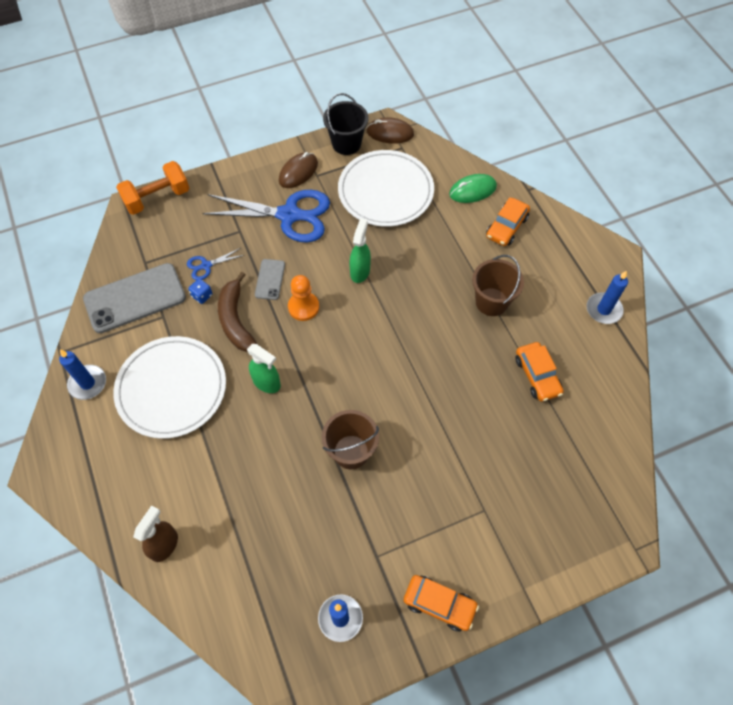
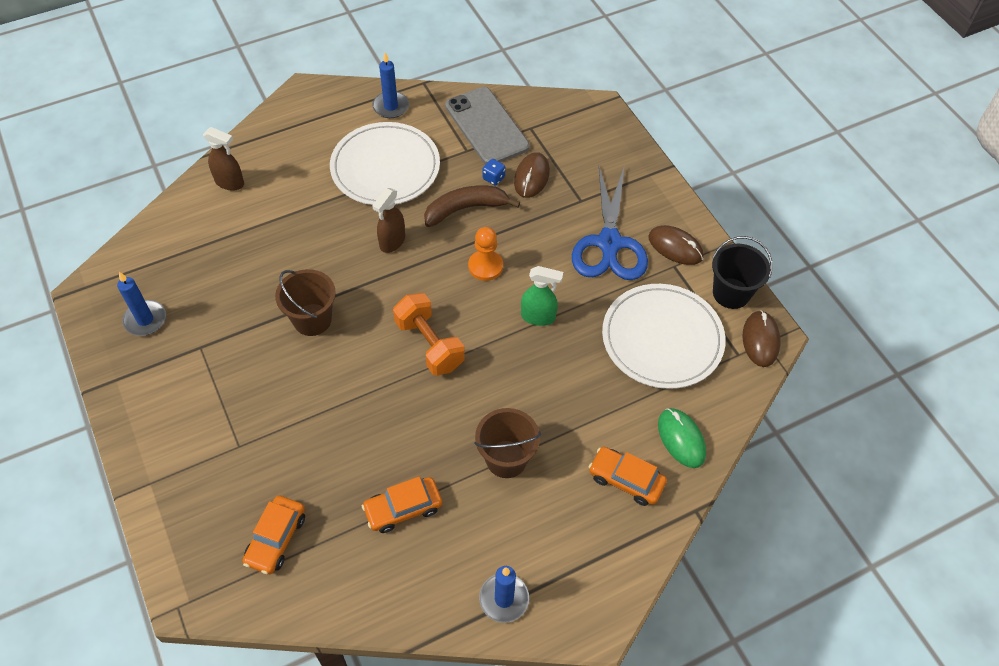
camera: 85 degrees right, 5 degrees down
(157, 198) = (615, 126): orange dumbbell -> orange dumbbell (429, 344)
(206, 265) = (531, 177): blue scissors -> brown mouse
(267, 383) = (392, 242): green spray bottle -> brown spray bottle
(270, 279) = (519, 233): grey phone -> none
(439, 604) = (146, 403): orange car -> orange car (276, 539)

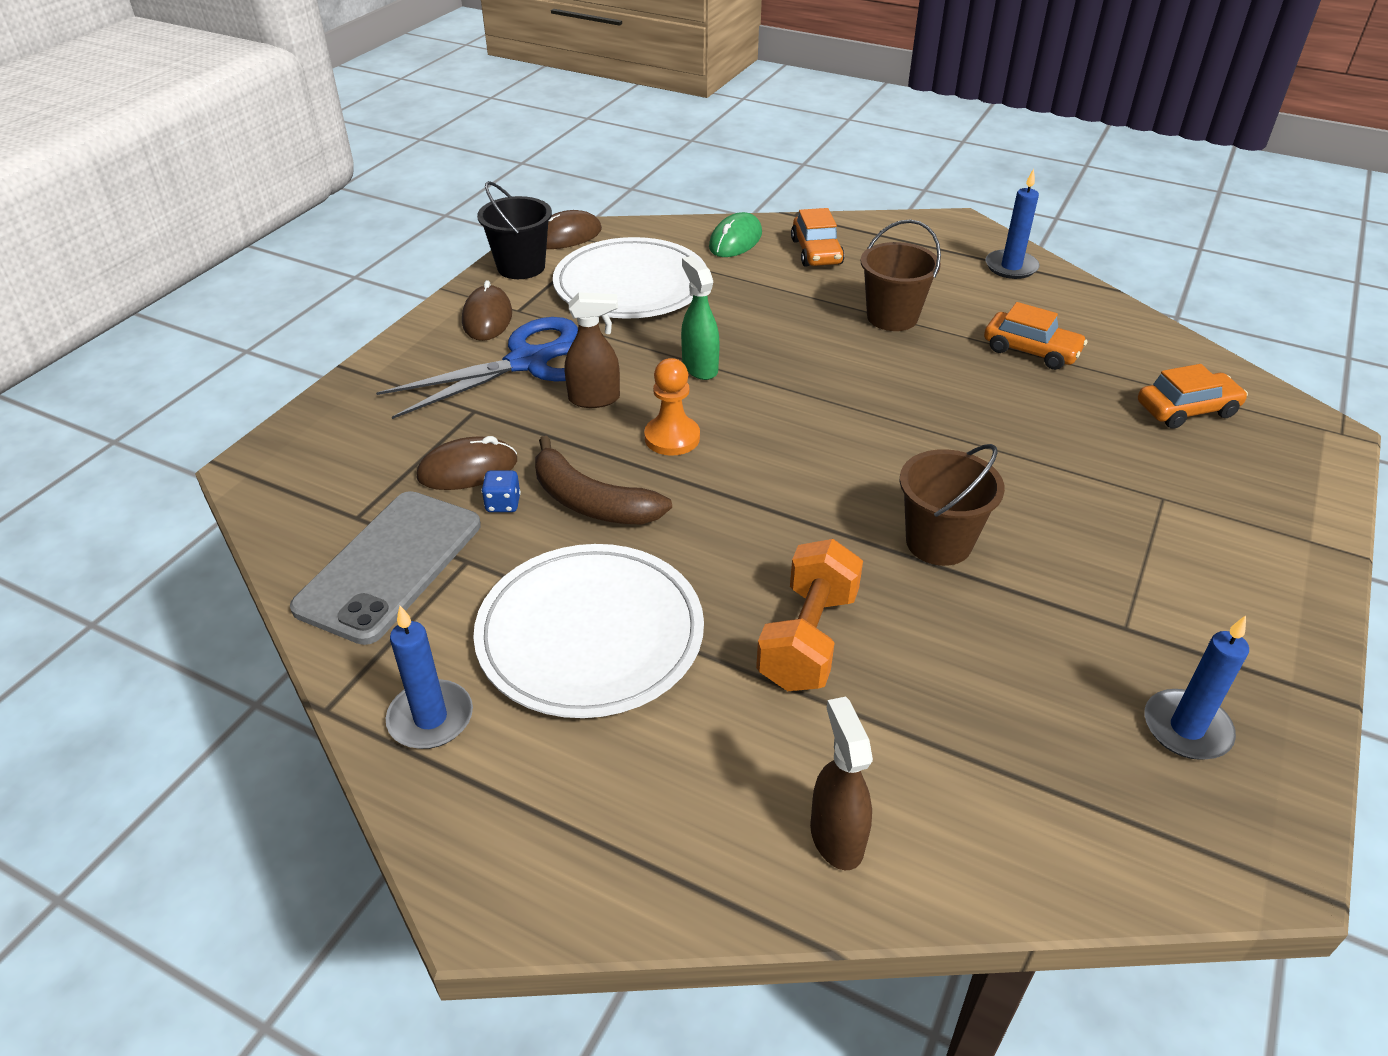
camera: 125 degrees left, 15 degrees down
(392, 242) = (728, 541): brown spray bottle -> brown spray bottle (595, 399)
(429, 344) = (838, 425): orange dumbbell -> orange dumbbell (808, 639)

